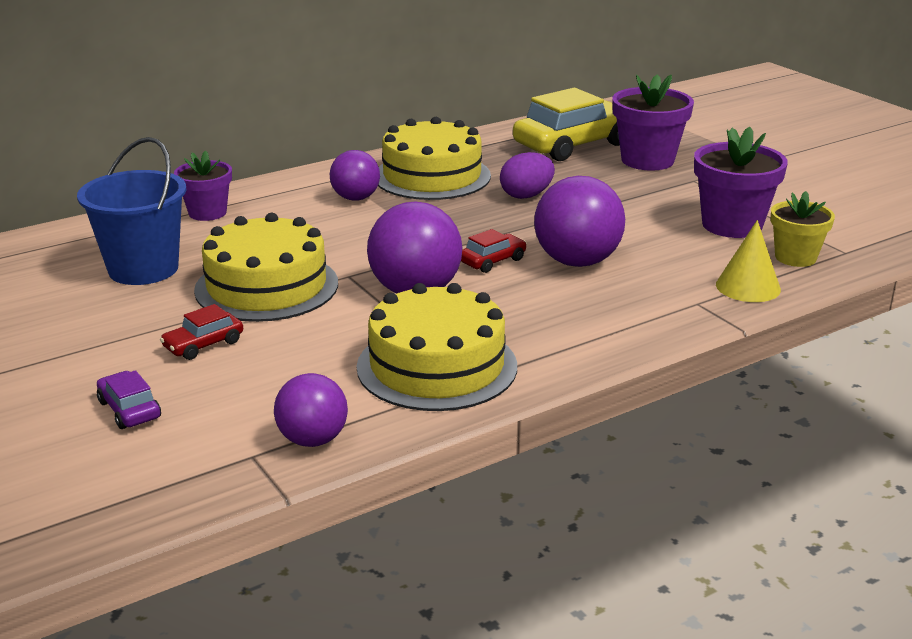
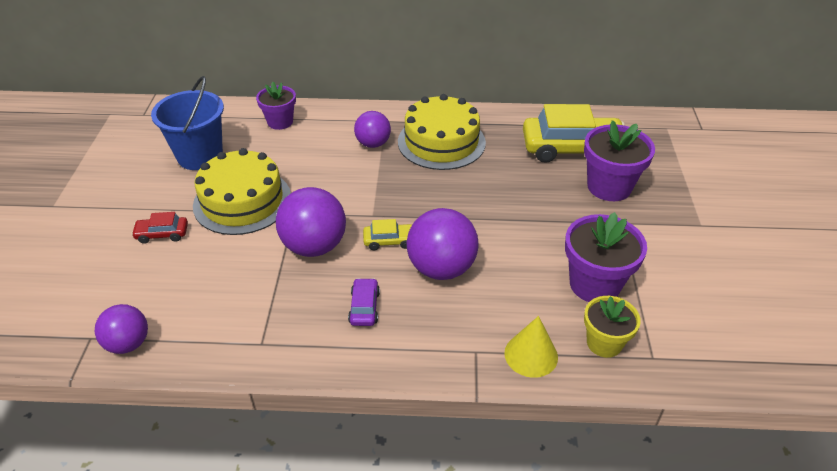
camera: 35 degrees right, 15 degrees up
(129, 410) = (78, 267): purple car -> purple car (364, 307)
(437, 366) = (253, 320): yellow cake -> none
(492, 261) = (389, 241): red car -> yellow car
(526, 195) = (481, 187): purple egg -> none

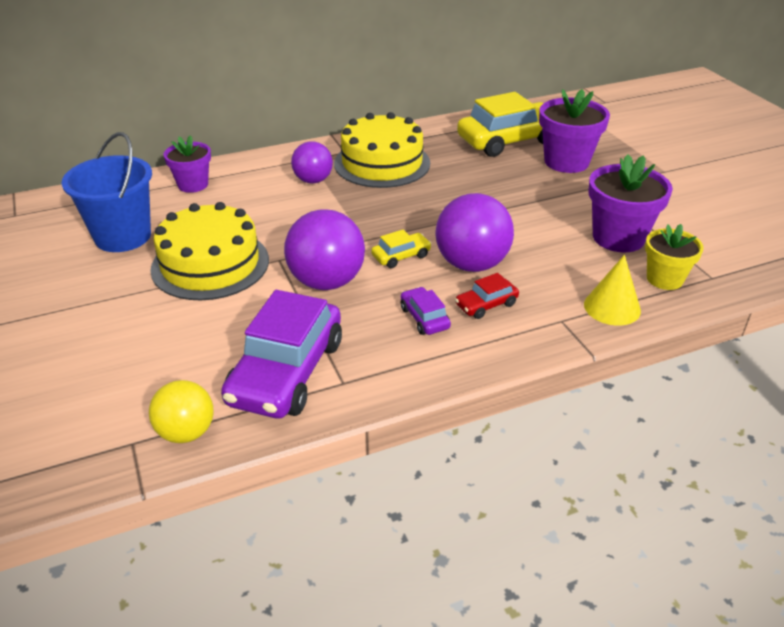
camera: 25 degrees left, 5 degrees down
(128, 343) = (186, 432): purple ball -> yellow ball
(162, 234) = (139, 319): red car -> red car (486, 305)
(228, 318) = (286, 372): none -> purple car

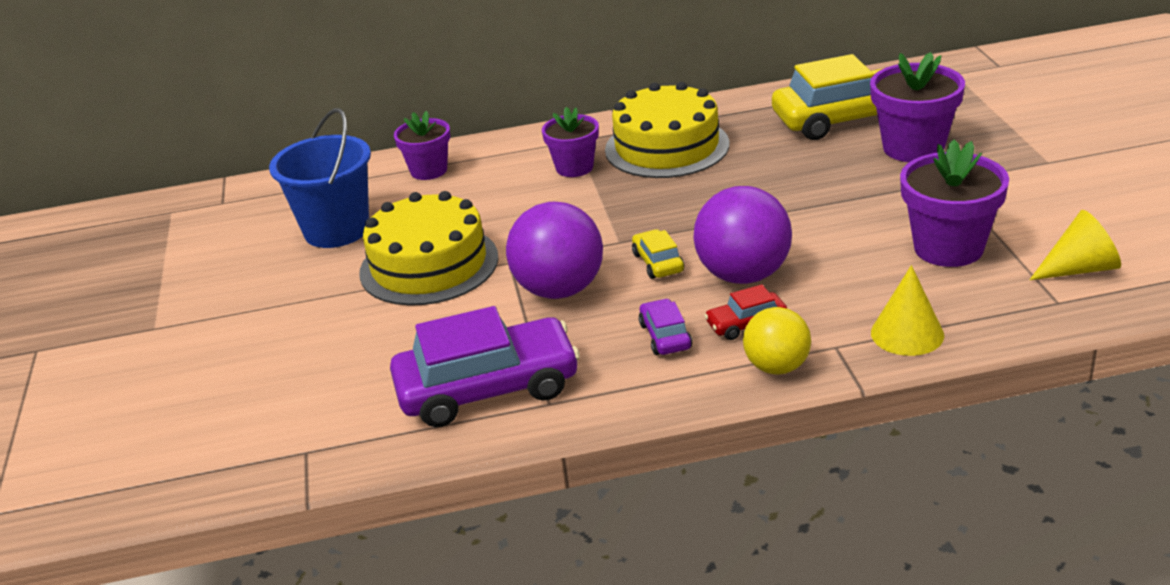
camera: 15 degrees right, 5 degrees down
(186, 432) = (364, 445): yellow ball -> yellow ball (777, 367)
(286, 372) = (488, 388): purple car -> purple car turned 135 degrees counterclockwise
(313, 180) = (574, 167): purple ball -> purple flower pot
(401, 256) = (658, 263): yellow car -> yellow car turned 90 degrees counterclockwise
(664, 279) = (991, 302): yellow flower pot -> none
(717, 251) = (1079, 269): none -> yellow cone

